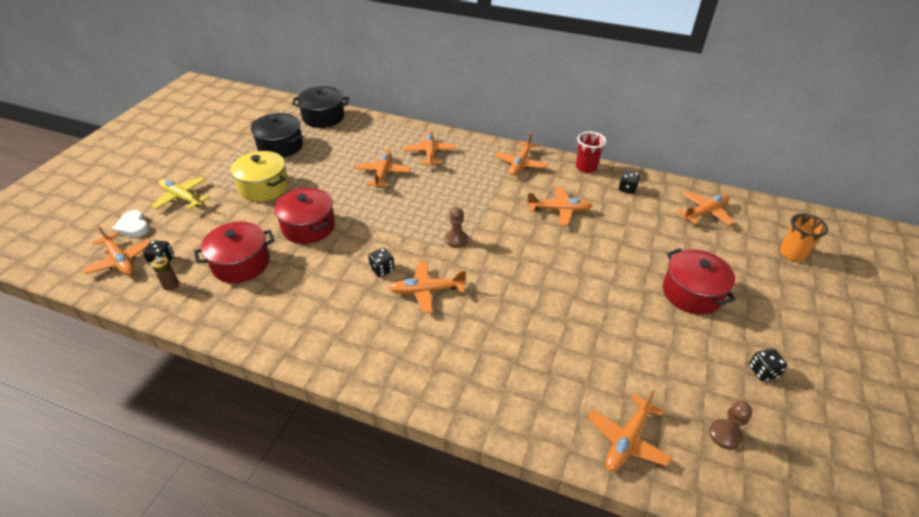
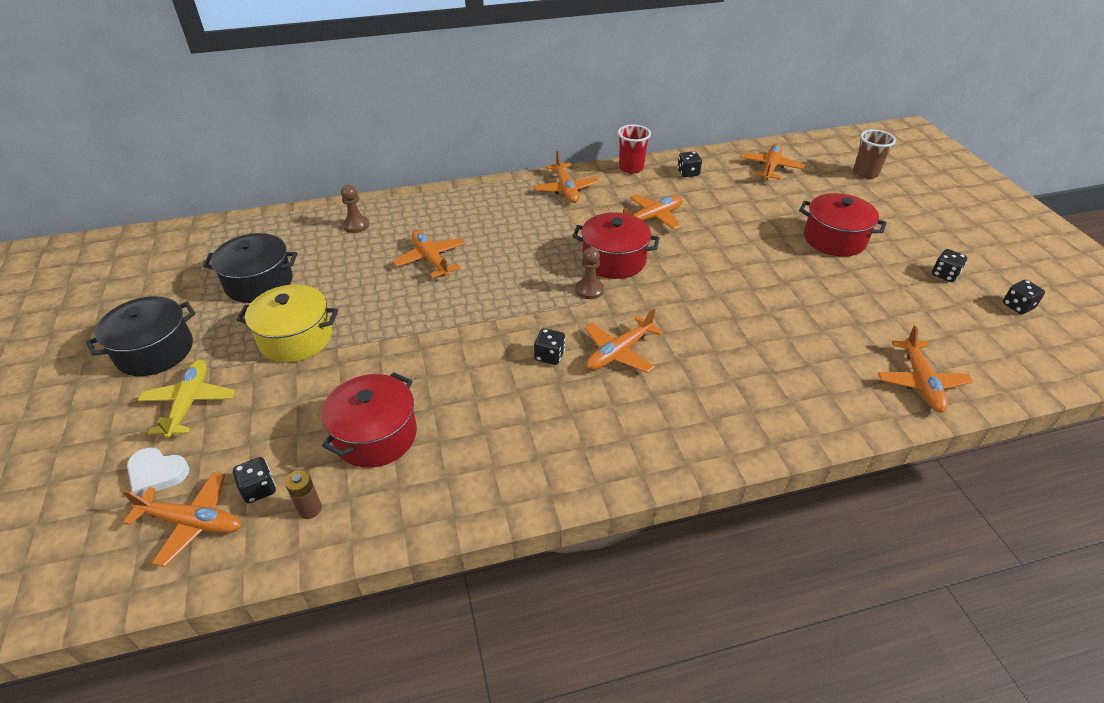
camera: 35 degrees left, 0 degrees up
(182, 198) = (189, 403): yellow plane -> yellow plane turned 90 degrees clockwise
(308, 227) = (411, 354): red pot -> red pot (614, 260)
(323, 117) = (277, 227): black pot -> black pot (155, 351)
(429, 153) = (458, 216): orange plane -> none
(725, 435) = (974, 337): brown pawn -> brown pawn (356, 225)
(792, 254) = (865, 173): orange cup -> brown cup
(806, 435) = (1017, 306): none -> black dice

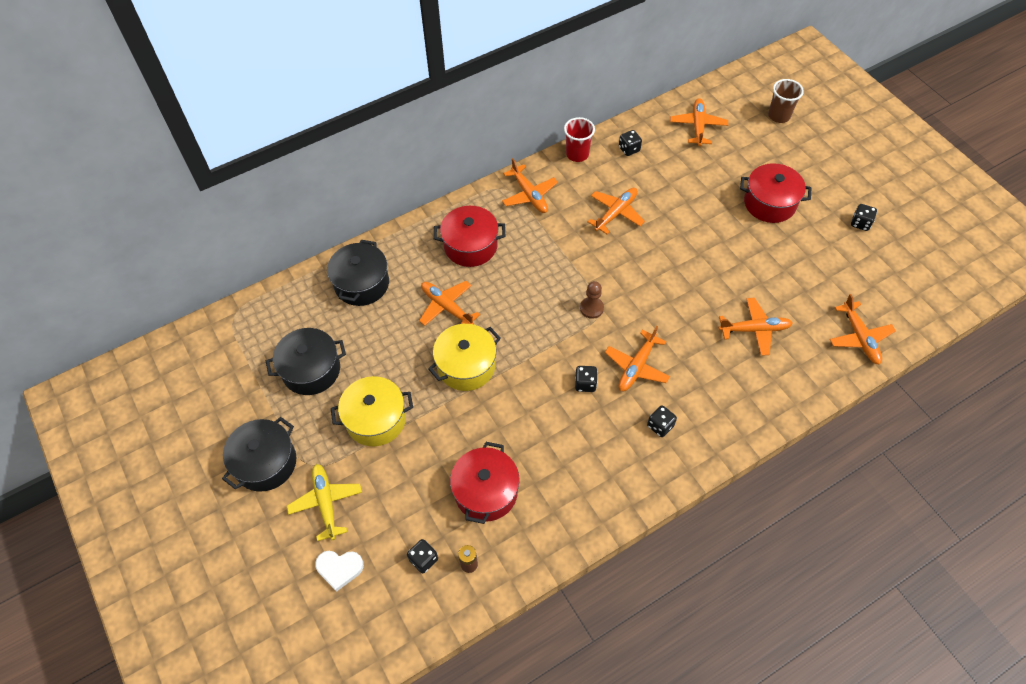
camera: 15 degrees left, 15 degrees up
(191, 522) = (390, 599): orange plane -> orange plane (754, 330)
(356, 225) = (362, 284): brown pawn -> black pot
(422, 312) = (466, 366): none -> yellow pot
(614, 260) = (600, 270): red pot -> red pot (470, 246)
(1017, 306) = (917, 244): black dice -> black dice (660, 426)

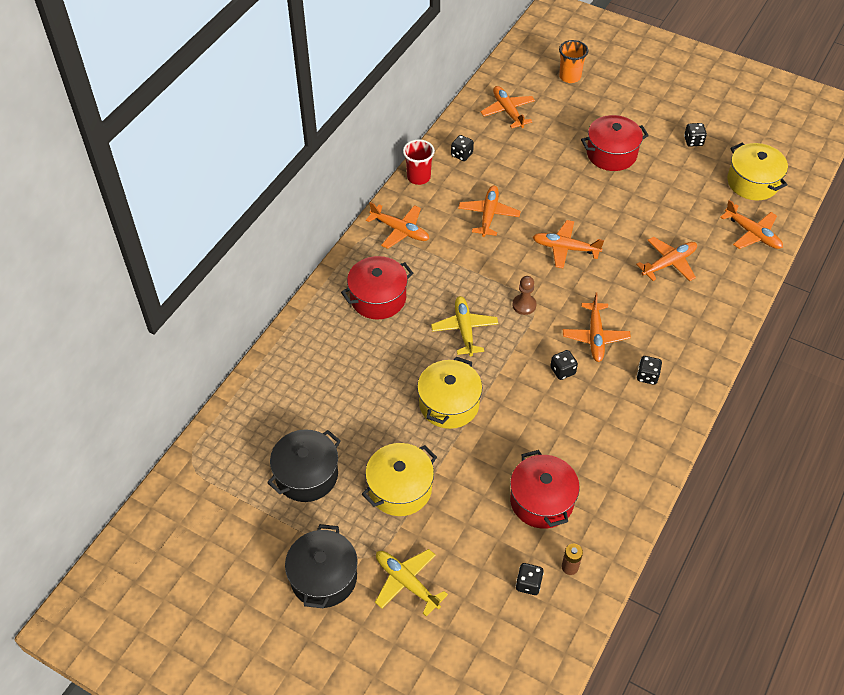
camera: 30 degrees left, 5 degrees down
(339, 569) = (460, 631): white heart -> none
(362, 284) = (299, 376): black pot -> none
(447, 307) = (395, 361): orange plane -> orange plane (565, 248)
(524, 306) = (464, 329): none -> yellow plane
(779, 116) = (570, 77): brown cup -> orange cup
(895, 287) = (752, 182): none -> yellow pot

